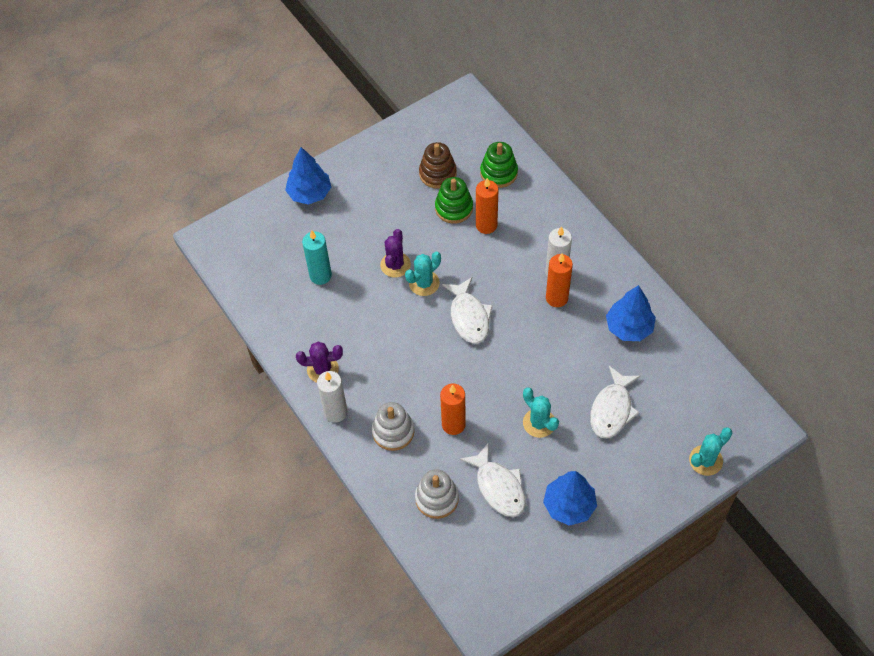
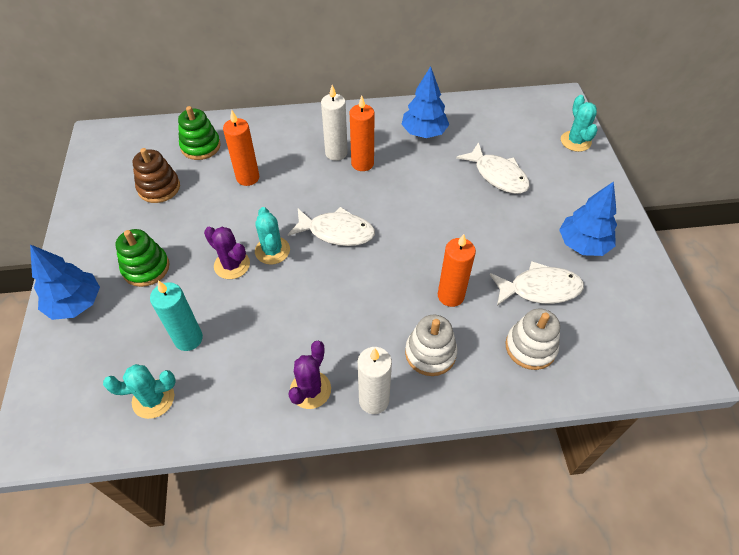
camera: 65 degrees left, 5 degrees down
(454, 208) = (208, 192): green stacking toy -> green stacking toy (146, 268)
(539, 423) = (485, 229): turquoise cactus -> turquoise cactus (153, 399)

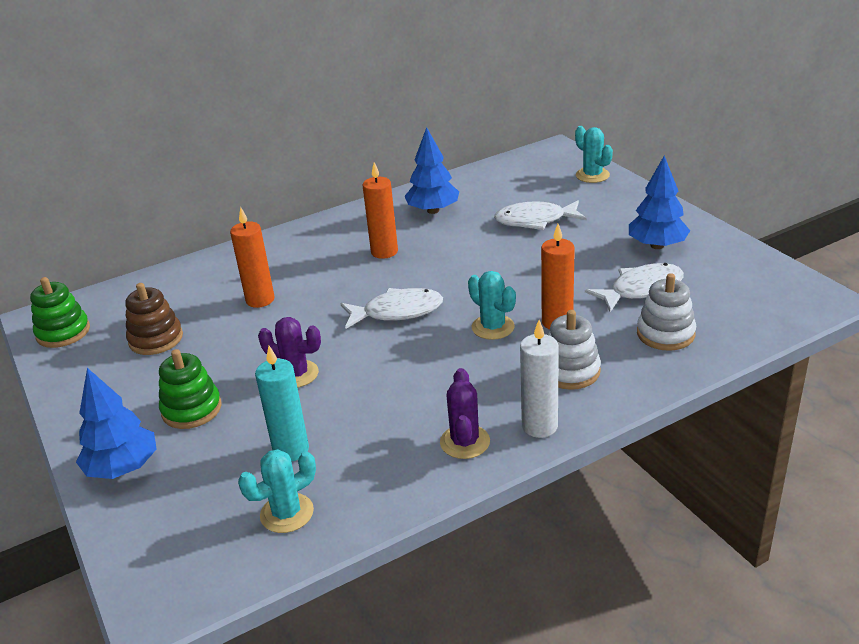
camera: 20 degrees left, 20 degrees down
(201, 146) = (182, 291): green stacking toy -> green stacking toy (63, 332)
(272, 250) = (335, 348): turquoise cactus -> turquoise cactus (493, 327)
(336, 153) = (348, 252): white candle -> none
(497, 175) = (535, 221): white fish -> white fish turned 150 degrees clockwise

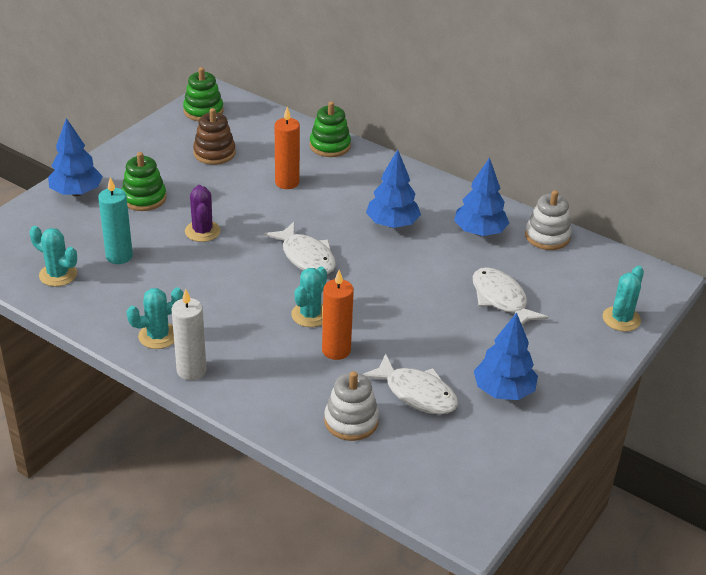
camera: 60 degrees right, 5 degrees up
(223, 261) = (330, 146): none -> green stacking toy
(384, 252) = (392, 224): orange candle -> blue tree
(465, 442) = (158, 336): purple cactus -> turquoise cactus
(570, 371) = (269, 372): white stacking toy -> white stacking toy (547, 236)

